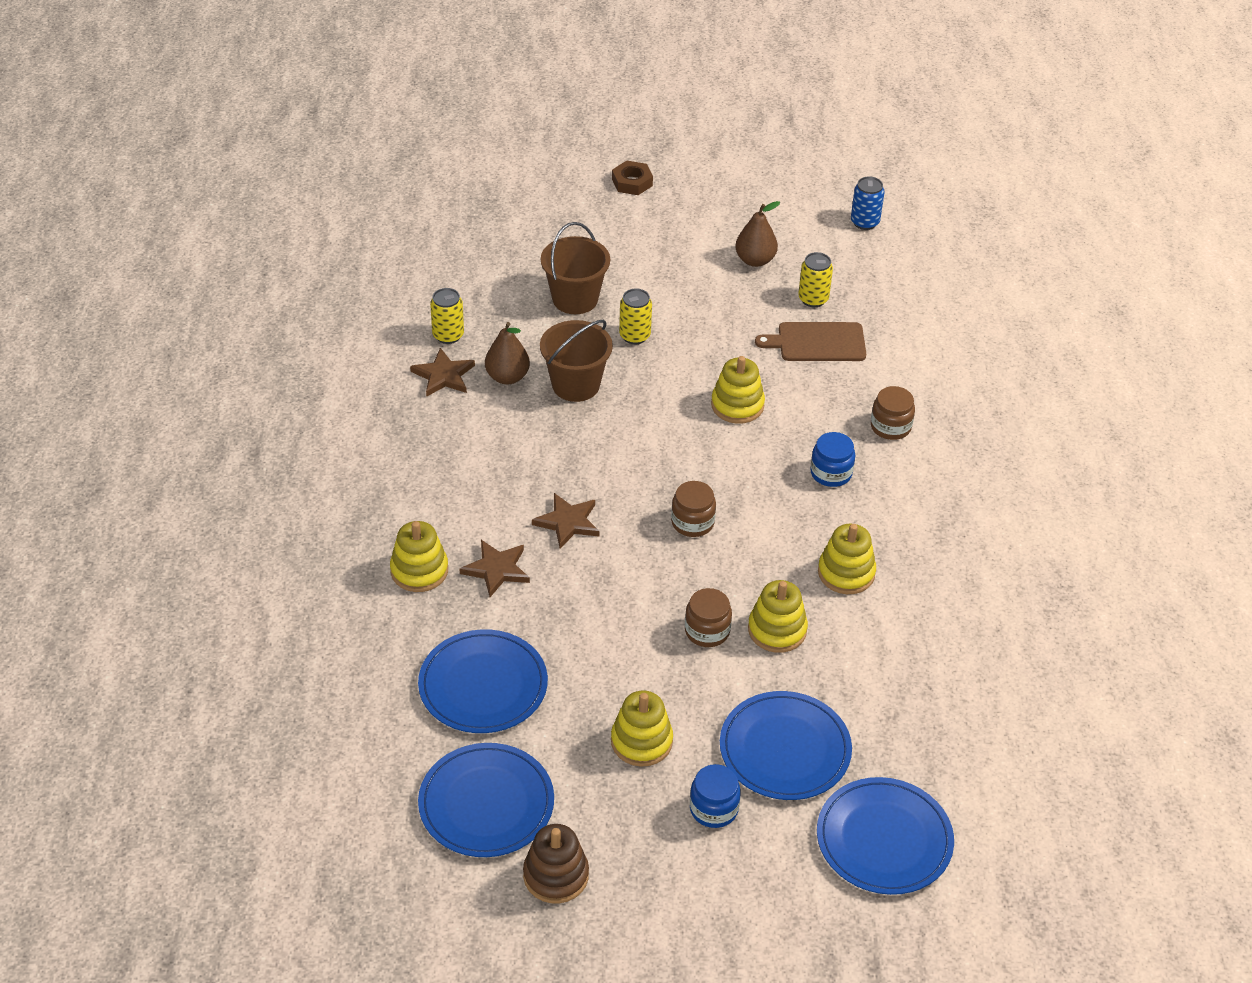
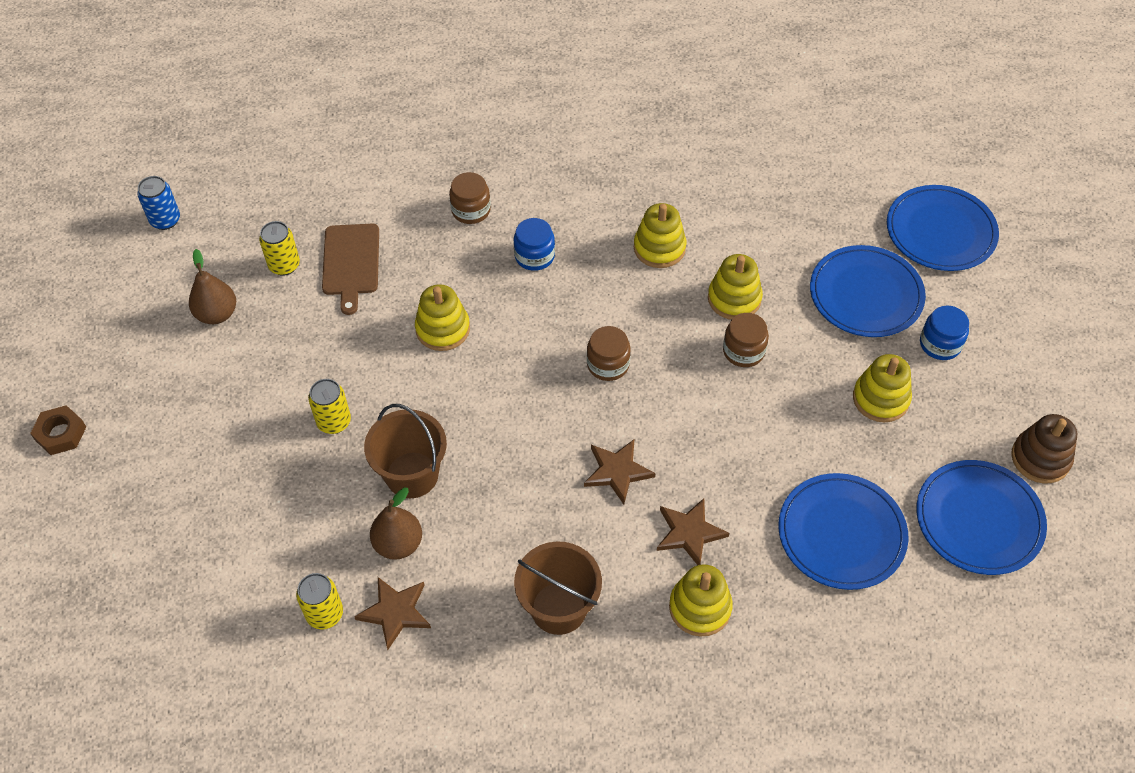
camera: 90 degrees left, 10 degrees up
(575, 299) = (268, 483): brown bucket -> brown bucket (558, 608)

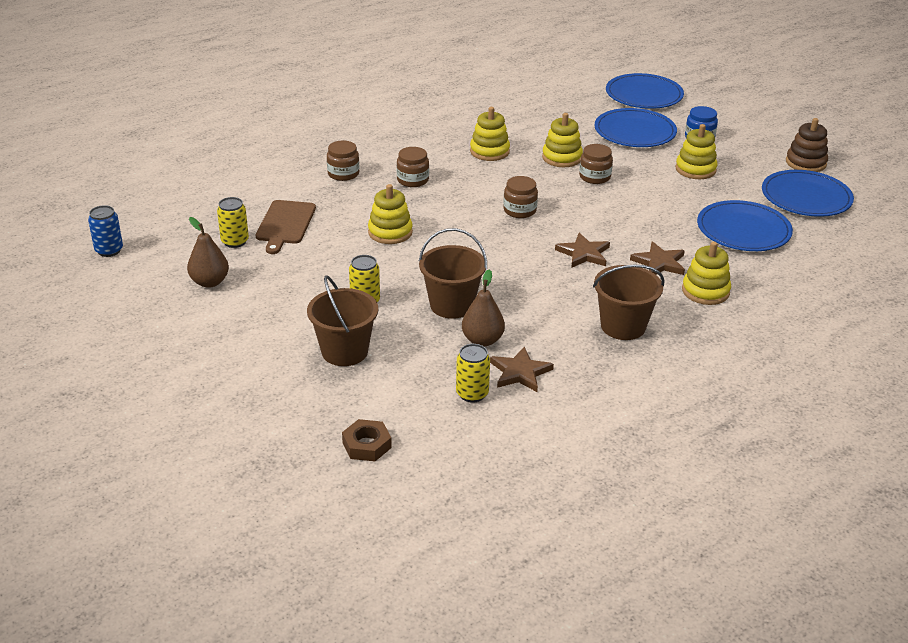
camera: 35 degrees left, 20 degrees down
(60, 433) = (150, 388): brown nut -> brown nut (366, 445)
(258, 483) = (344, 351): none -> brown bucket
(351, 263) = (285, 224): brown cutting board -> brown cutting board turned 45 degrees clockwise
(534, 256) = (413, 180): blue jar -> brown jar

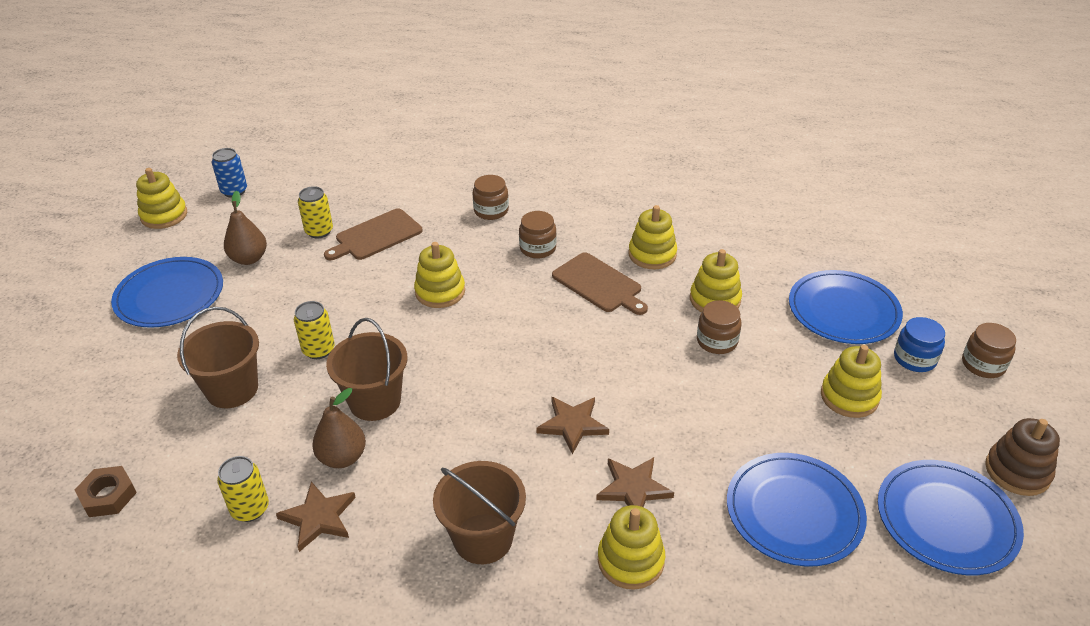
camera: 45 degrees right, 5 degrees up
(76, 292) = (164, 215): none -> yellow stacking toy
(484, 181) = (599, 284): none -> brown cutting board
(519, 210) = (584, 336): brown jar -> brown jar (983, 364)
(644, 95) = (921, 270): blue plate -> blue plate (169, 295)

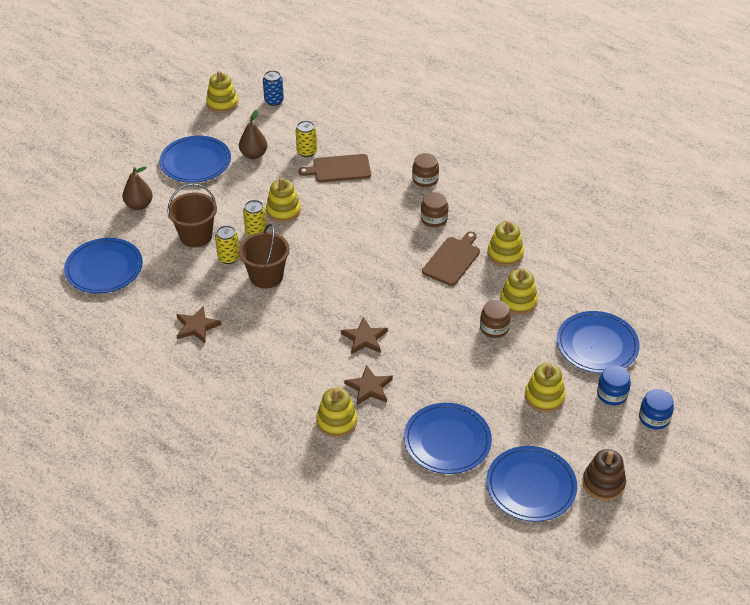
camera: 30 degrees right, 5 degrees up
(108, 496) = (104, 268): brown nut -> blue plate
(250, 509) = (166, 306): yellow can -> yellow can (229, 258)
(342, 458) = (228, 300): brown pear -> brown pear (139, 205)
(440, 292) = (350, 224): yellow stacking toy -> yellow stacking toy (283, 211)
(483, 538) = (270, 375): brown bucket -> none
(599, 284) = (452, 260): brown cutting board -> brown cutting board turned 135 degrees counterclockwise
(983, 364) = (654, 418): brown jar -> blue jar

